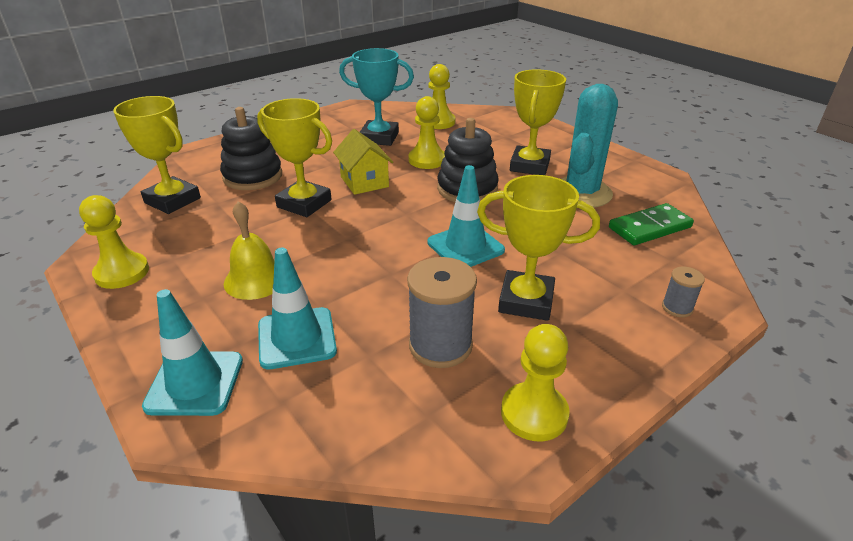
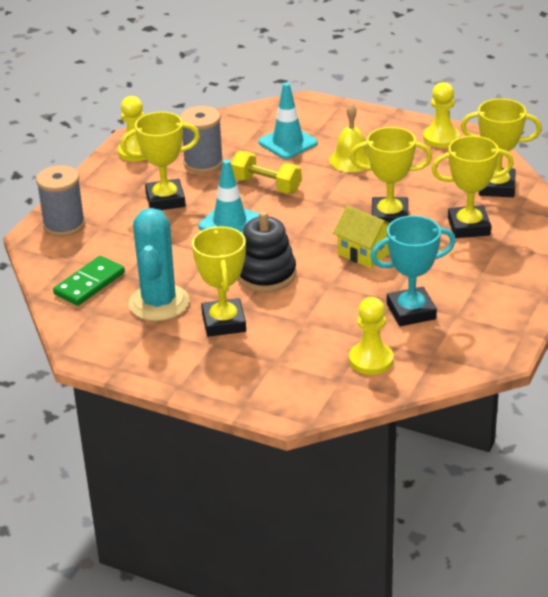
camera: 155 degrees right, 0 degrees up
(195, 383) = (316, 113): turquoise traffic cone -> none
(253, 176) = (468, 227): black stacking toy -> yellow trophy
(387, 279) = (266, 185): none -> yellow dumbbell
(427, 160) = (332, 297): yellow pawn -> none
(677, 308) = (64, 225): grey spool -> grey spool, size x1.97

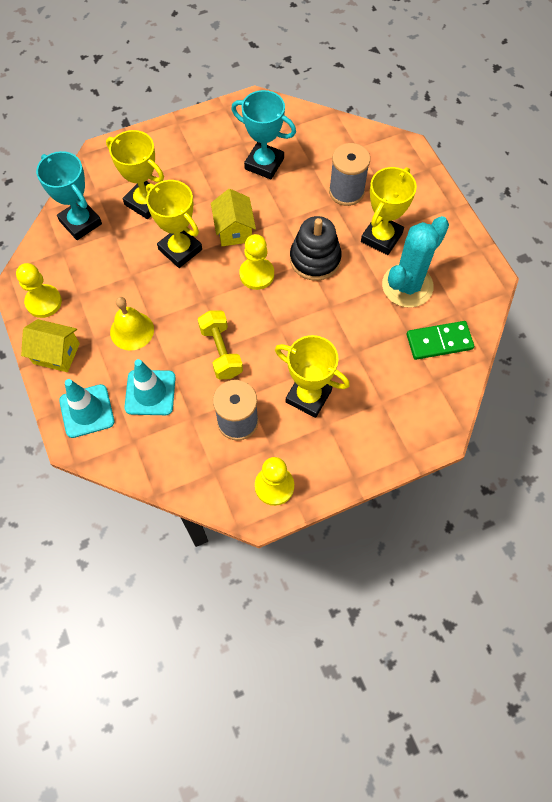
camera: 140 degrees left, 30 degrees up
(64, 225) = (409, 428): grey spool -> grey spool (346, 191)
(230, 222) = (287, 330): turquoise traffic cone -> turquoise traffic cone (87, 411)
(371, 360) = (326, 148): yellow pawn -> yellow pawn (257, 274)
(385, 124) = (56, 353): none -> yellow house
(496, 187) = (80, 222): yellow trophy -> turquoise trophy

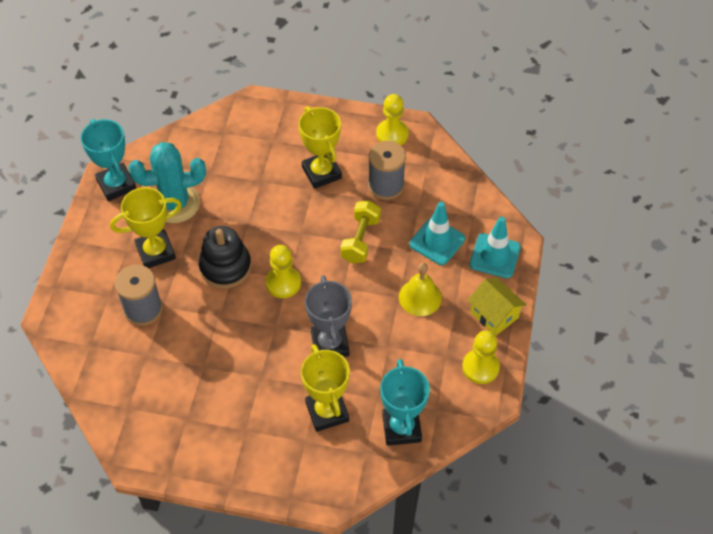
camera: 145 degrees left, 10 degrees down
(180, 249) = (330, 344): yellow trophy -> grey trophy
(234, 230) = (269, 333): yellow house -> none
(264, 164) = (188, 383): turquoise trophy -> turquoise trophy (116, 185)
(439, 342) = (194, 153): green domino -> none

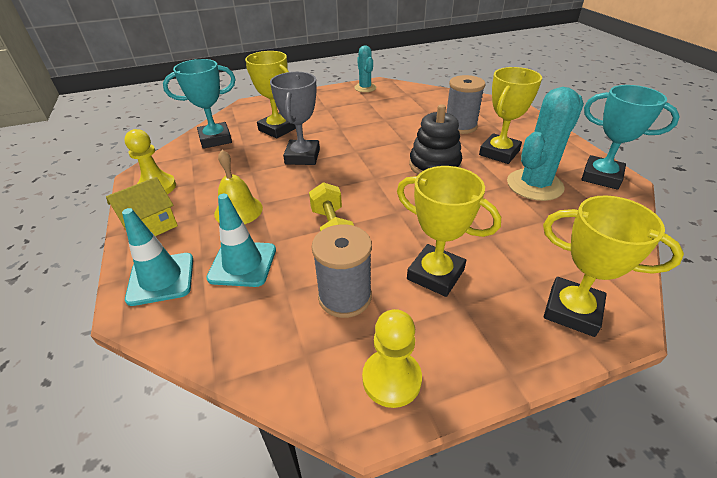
camera: 150 degrees right, 15 degrees down
(162, 457) = (365, 88): none -> turquoise cactus
(270, 118) = (572, 310): none -> yellow trophy
(283, 283) = (375, 174): yellow pawn -> none
(330, 344) = (302, 156): grey trophy -> grey trophy turned 45 degrees clockwise
(401, 428) = (215, 139): turquoise trophy -> turquoise trophy turned 75 degrees counterclockwise
(494, 315) = (150, 226): yellow house -> yellow house turned 60 degrees counterclockwise

